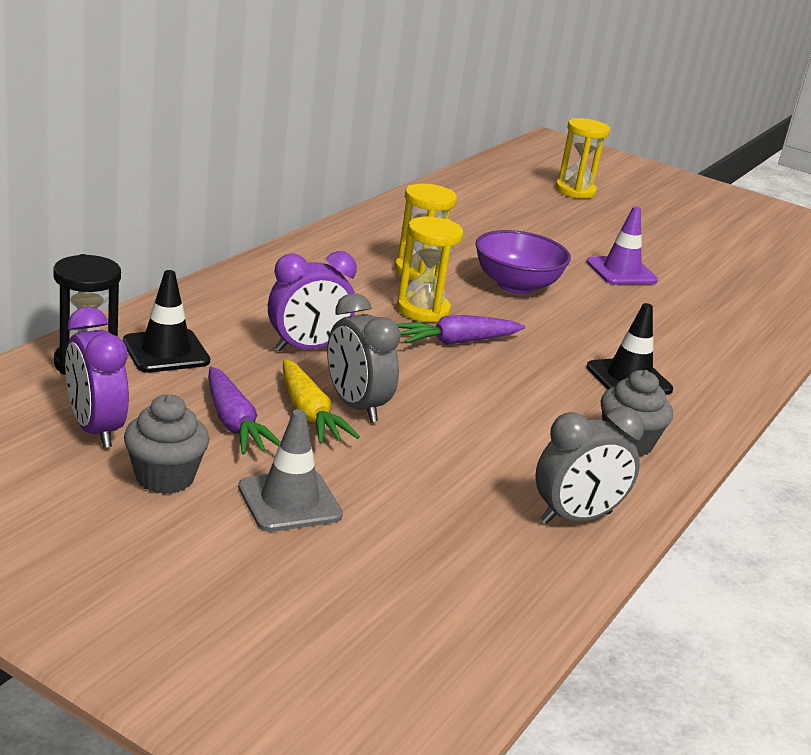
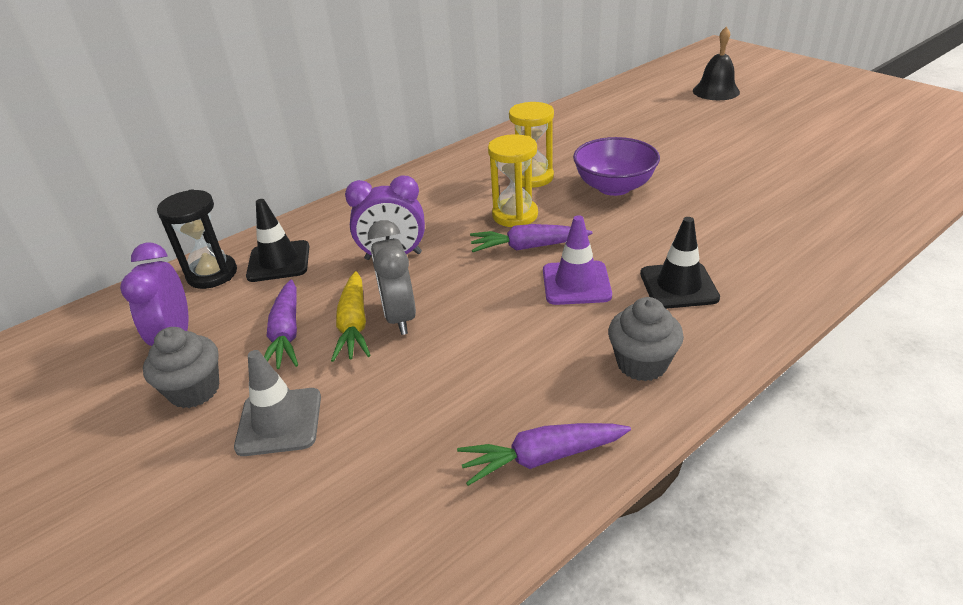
camera: 25 degrees right, 10 degrees up
(575, 191) = (716, 91): yellow hourglass -> black bell
(576, 518) = (541, 458): grey clock -> purple carrot
(621, 271) = (724, 168): purple traffic cone -> purple traffic cone (576, 283)

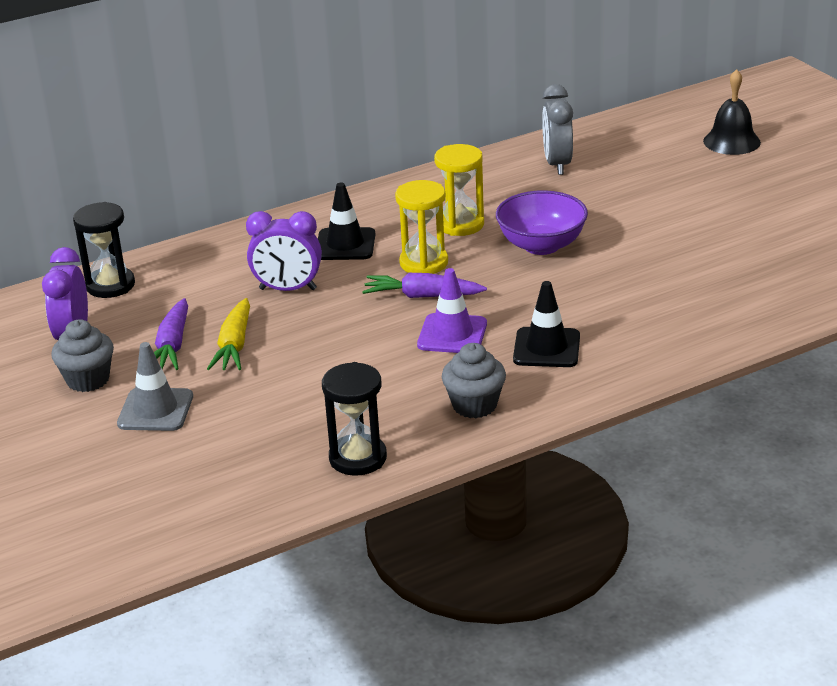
camera: 10 degrees right, 5 degrees down
(279, 261) = (176, 281): black traffic cone -> black traffic cone (345, 245)
(399, 316) = (277, 343): grey clock -> grey clock (557, 164)
(541, 458) = (358, 458): purple carrot -> black hourglass

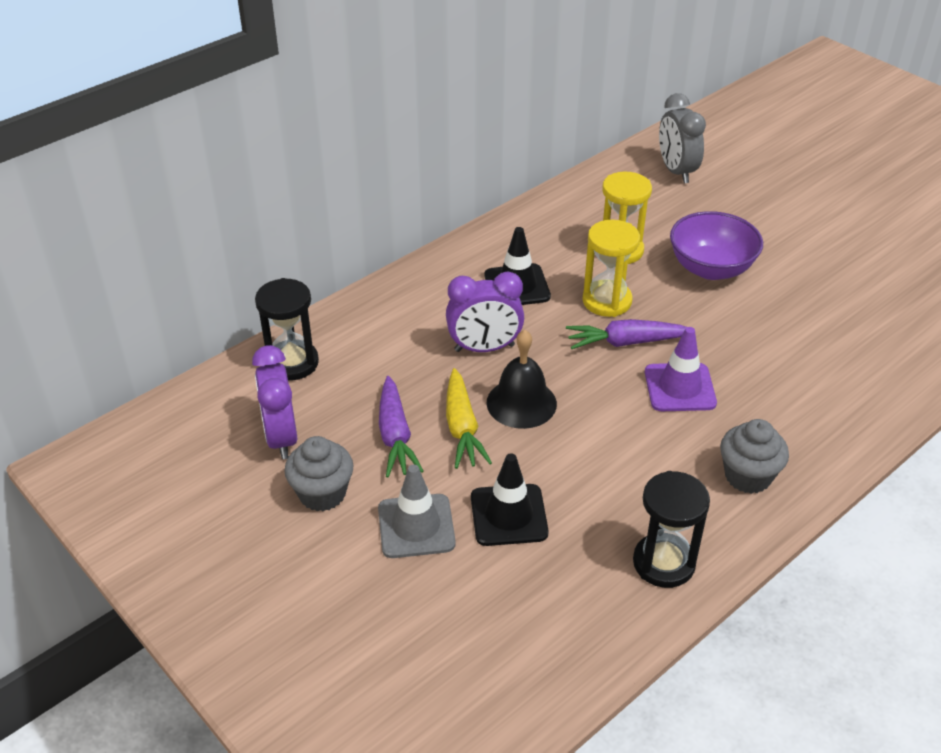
camera: 15 degrees left, 10 degrees up
(546, 348) = (781, 394): black traffic cone -> black traffic cone (509, 515)
(731, 141) = (822, 133): black bell -> black bell (521, 403)

